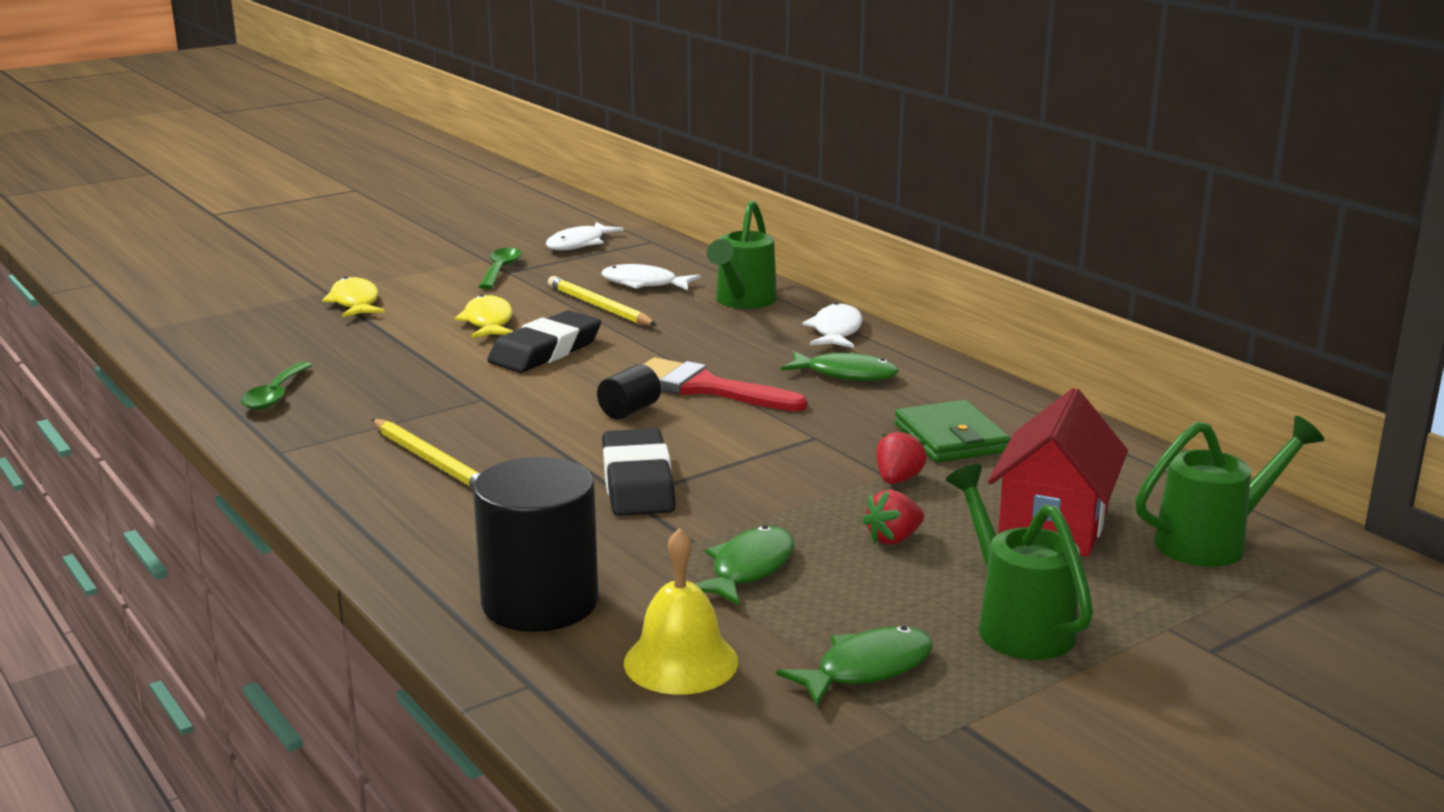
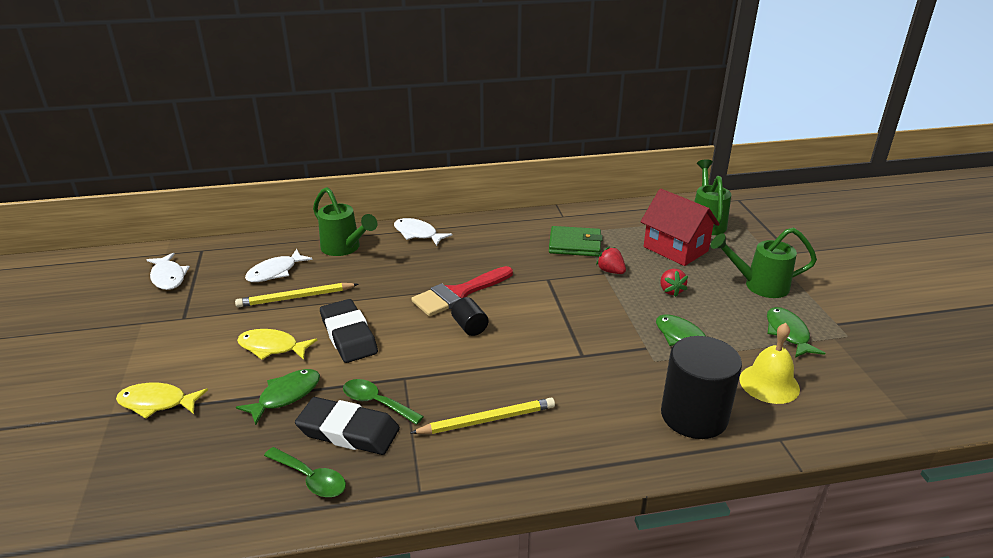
camera: 65 degrees left, 10 degrees up
(500, 270) = (176, 320): green spoon -> green spoon (377, 402)
(637, 482) = (567, 347): black eraser -> black eraser (348, 431)
(846, 374) = (477, 248): green fish -> green fish (285, 396)

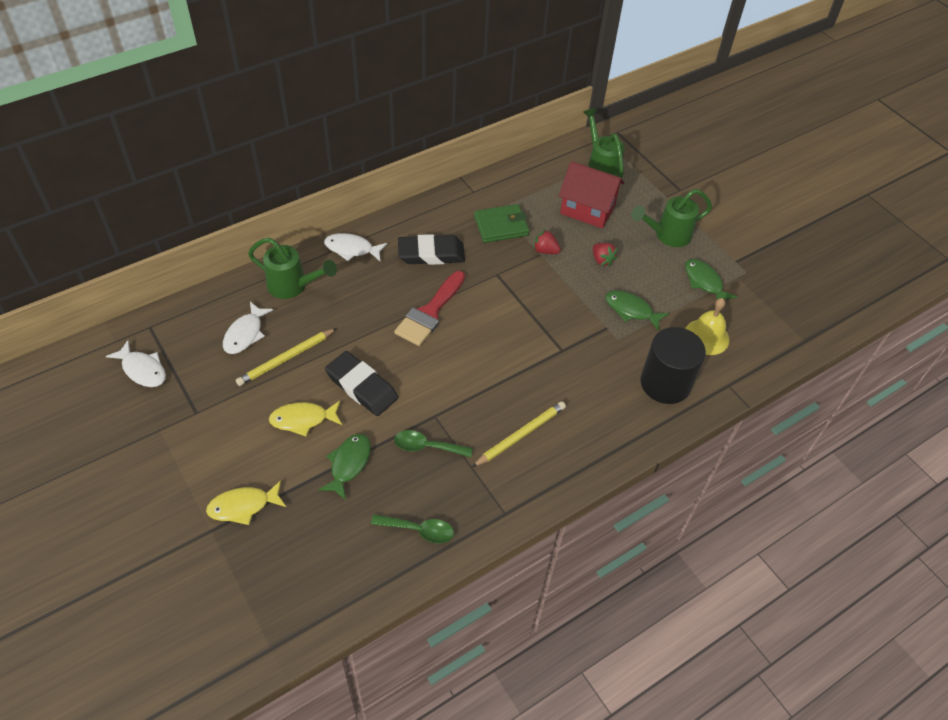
camera: 25 degrees left, 20 degrees up
(348, 431) = (421, 480): black eraser -> black eraser (431, 254)
(469, 327) = (459, 347): black cylinder -> none

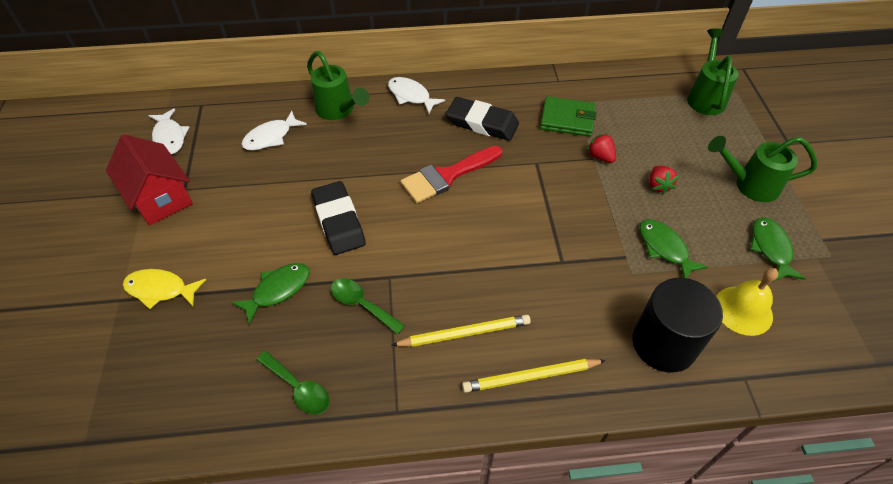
camera: 30 degrees right, 0 degrees up
(286, 358) = (290, 170): yellow pencil -> yellow pencil (531, 376)
(303, 419) = (266, 231): yellow fish -> none
(587, 209) = (669, 131): red house -> red house (160, 198)

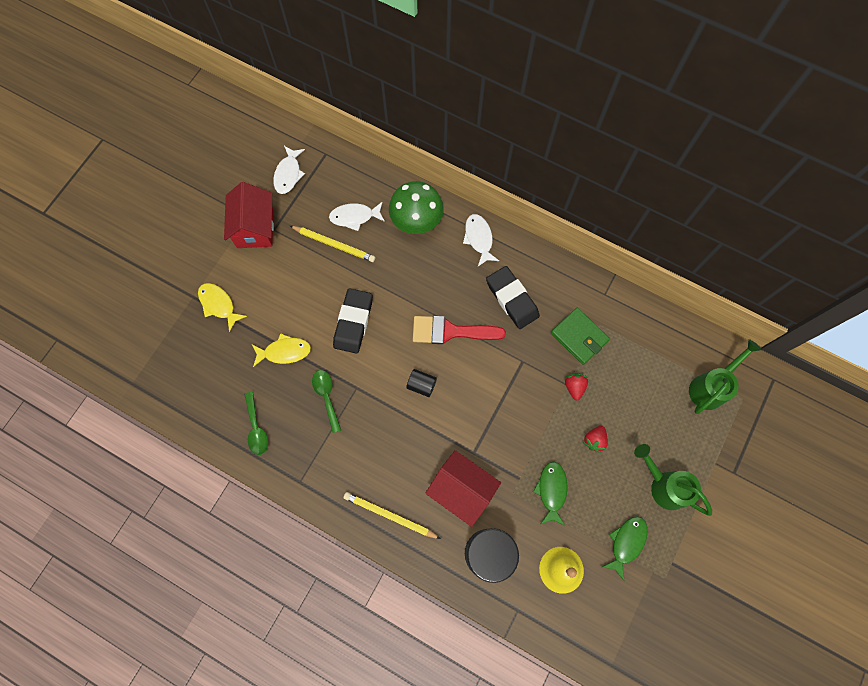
camera: 35 degrees right, 20 degrees up
(278, 290) = (284, 351): green fish -> yellow fish
(339, 111) = (416, 221): green watering can -> green mushroom
(457, 235) = (421, 385): none -> black cylinder
(464, 333) = (372, 459): yellow pencil -> yellow pencil (334, 244)
(582, 301) = (462, 489): none -> red house

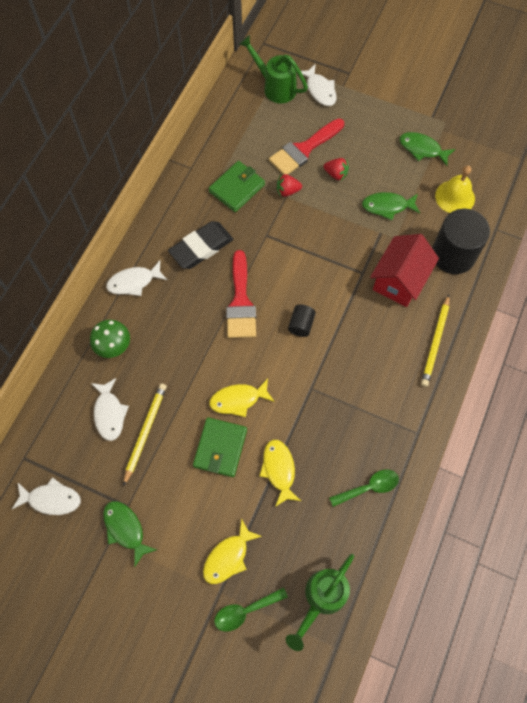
camera: 95 degrees left, 5 degrees down
(255, 228) = (125, 529): red house -> green fish
(311, 304) = (220, 448): none -> green wallet
(327, 397) = (324, 417): green spoon -> green spoon (245, 611)
(353, 322) = (238, 400): black eraser -> yellow fish
(416, 221) = (113, 346): green mushroom -> green mushroom, size x0.66
(626, 409) = (304, 149): none -> red brush
(663, 485) = (368, 122): green watering can -> green watering can (321, 599)
(708, 436) = (320, 90): none -> white fish

